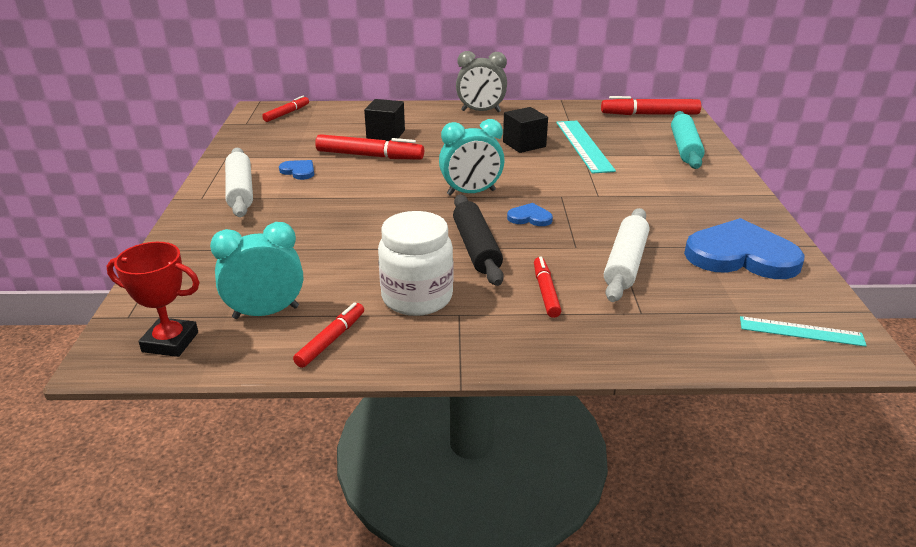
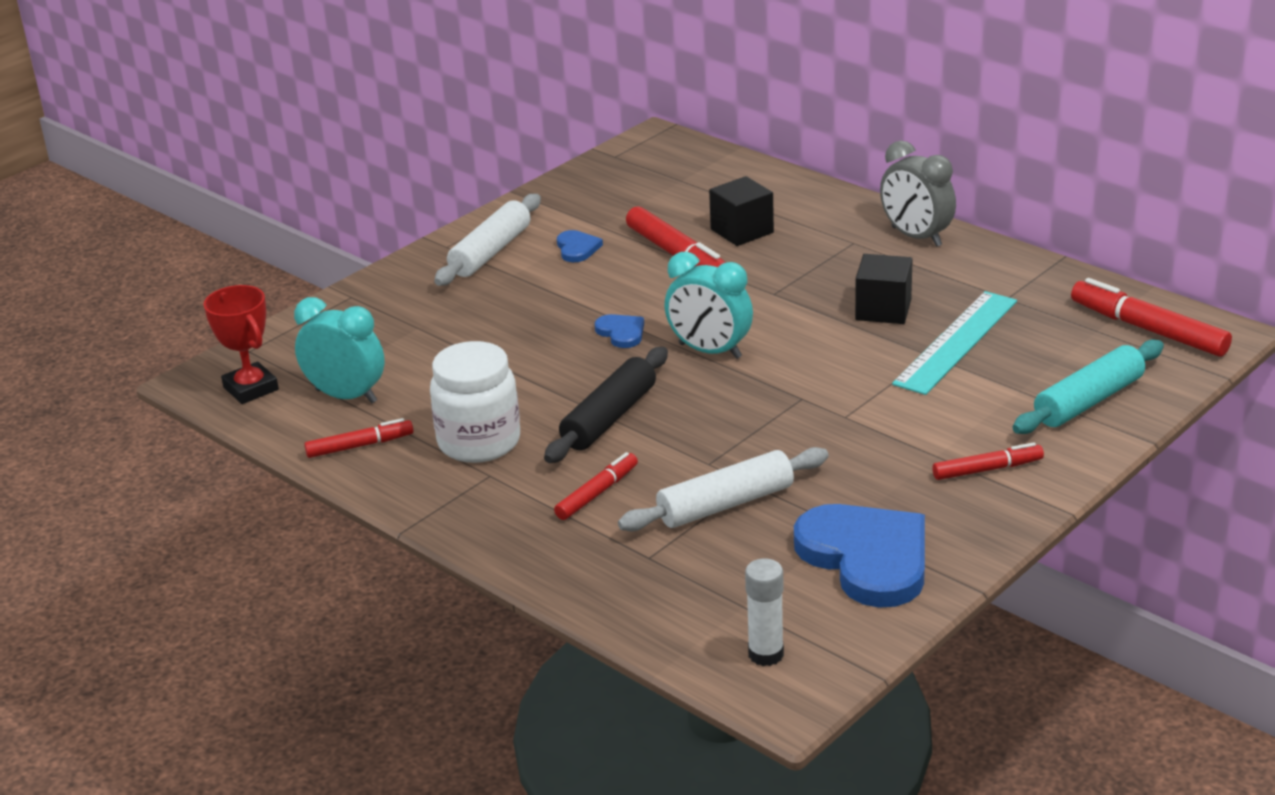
camera: 45 degrees right, 0 degrees up
(286, 113) = (677, 156): red marker -> red marker (986, 469)
(530, 217) = (720, 409): blue heart -> blue heart (621, 332)
(801, 331) = (766, 654): turquoise ruler -> white glue stick

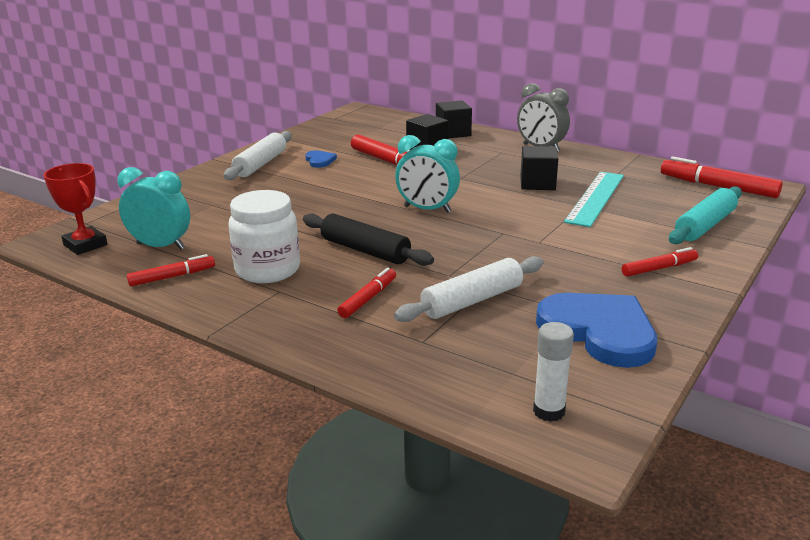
camera: 10 degrees left, 5 degrees down
(609, 418) = (365, 250): black rolling pin -> black rolling pin turned 75 degrees counterclockwise
(621, 332) = (361, 202): blue heart -> none
(791, 198) = (453, 133): none -> black cube

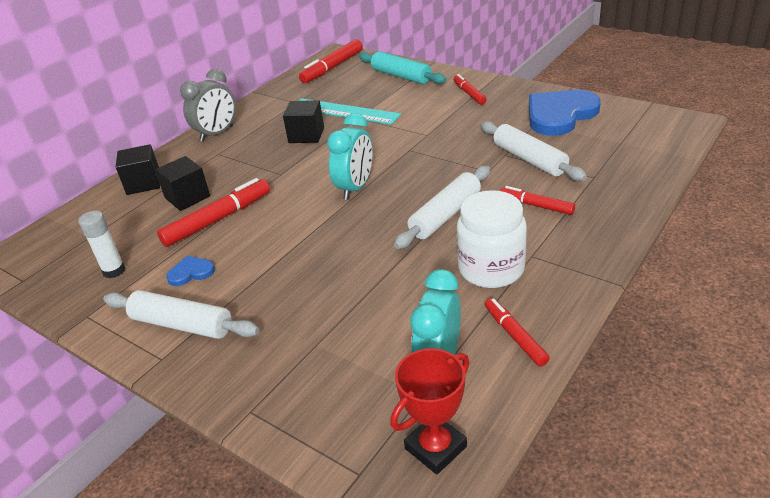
camera: 85 degrees left, 10 degrees up
(365, 250) = (445, 215): black rolling pin -> white rolling pin
(549, 411) = (657, 131): white glue stick -> white glue stick (114, 271)

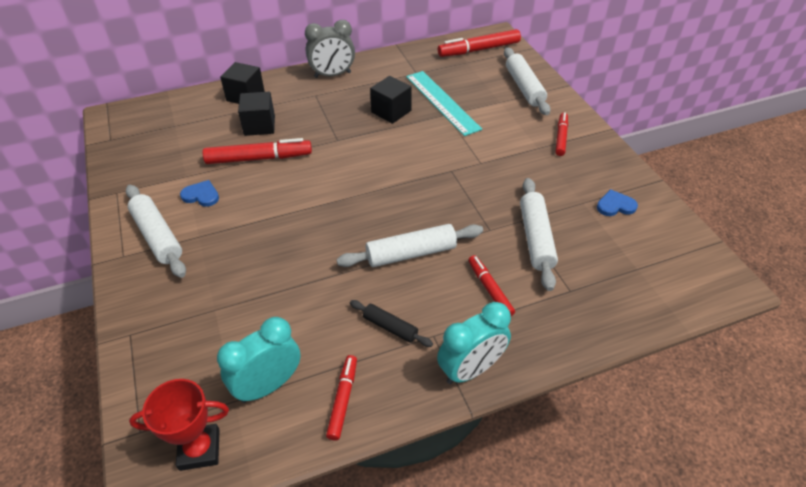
camera: 30 degrees right, 10 degrees up
(114, 271) = (162, 164): white glue stick -> none
(355, 188) = (374, 185): turquoise clock -> turquoise clock (471, 369)
(401, 76) = (524, 87): turquoise rolling pin -> white rolling pin
(491, 269) = (390, 327): white jar -> black rolling pin
(560, 115) = (615, 205): blue heart -> blue heart, size x0.45

